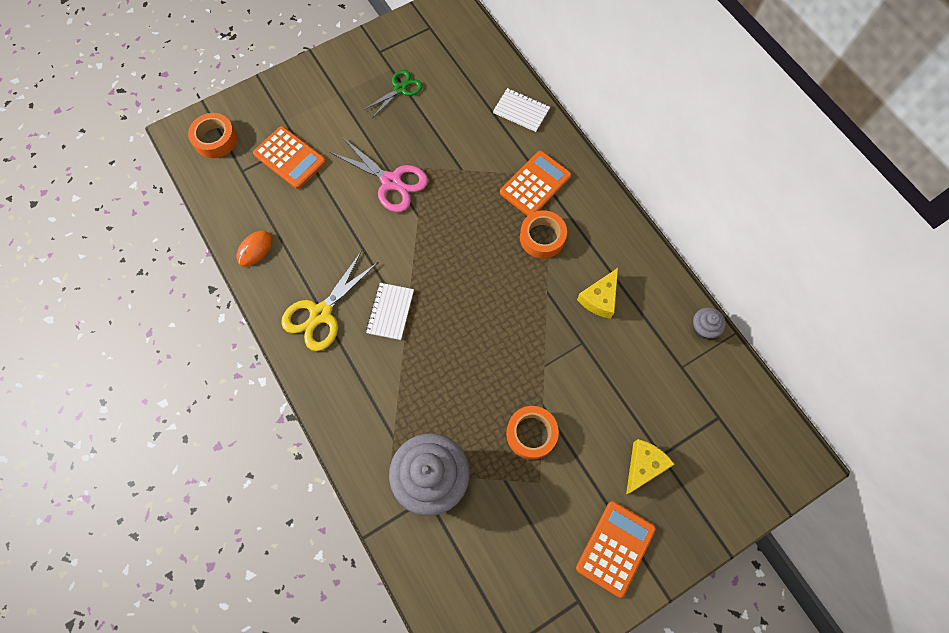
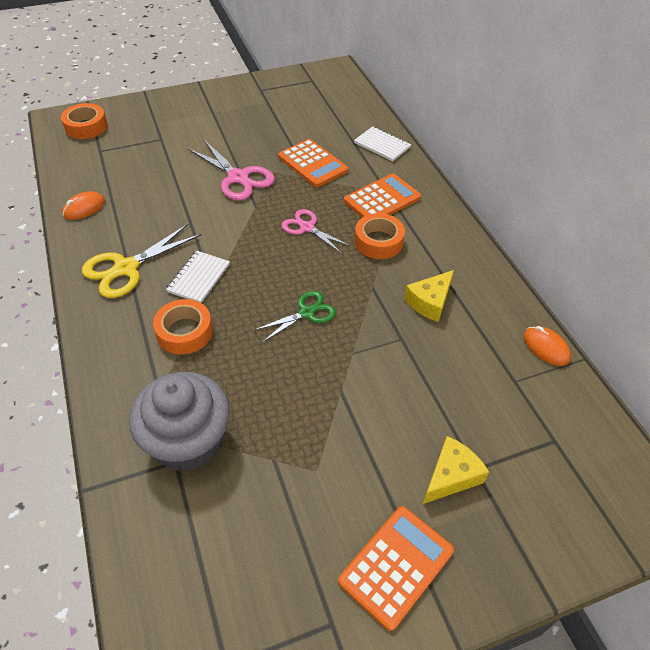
camera: 10 degrees right, 20 degrees down
(290, 158) = (148, 148): orange calculator -> orange calculator (312, 164)
(400, 89) = (271, 116): green scissors -> green scissors (307, 313)
(473, 233) = (307, 227): none -> pink scissors
(531, 433) = (319, 417): orange tape -> orange tape (184, 332)
(703, 328) = (546, 347): grey cupcake -> orange mouse

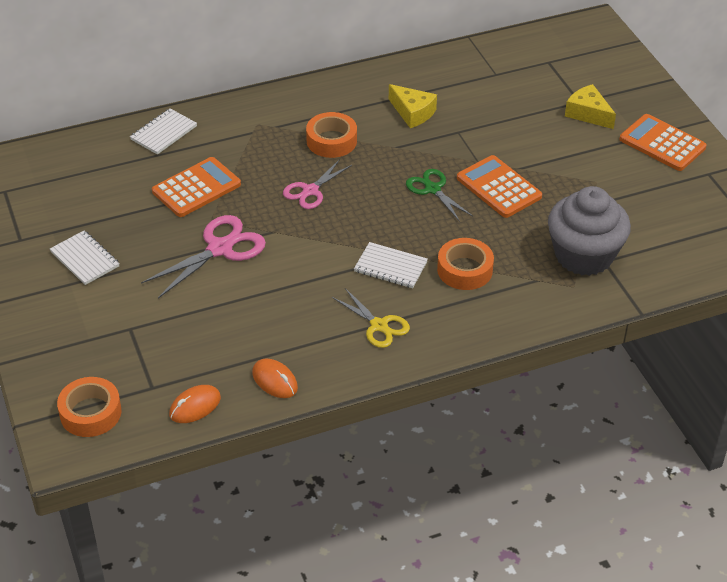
camera: 90 degrees left, 5 degrees down
(126, 268) = (379, 326): yellow scissors -> yellow scissors, size x0.65
(236, 116) = (85, 259): none -> white notebook
(382, 199) = (264, 136): orange calculator -> orange calculator (498, 187)
(546, 347) = (459, 54): orange mouse -> orange mouse (195, 406)

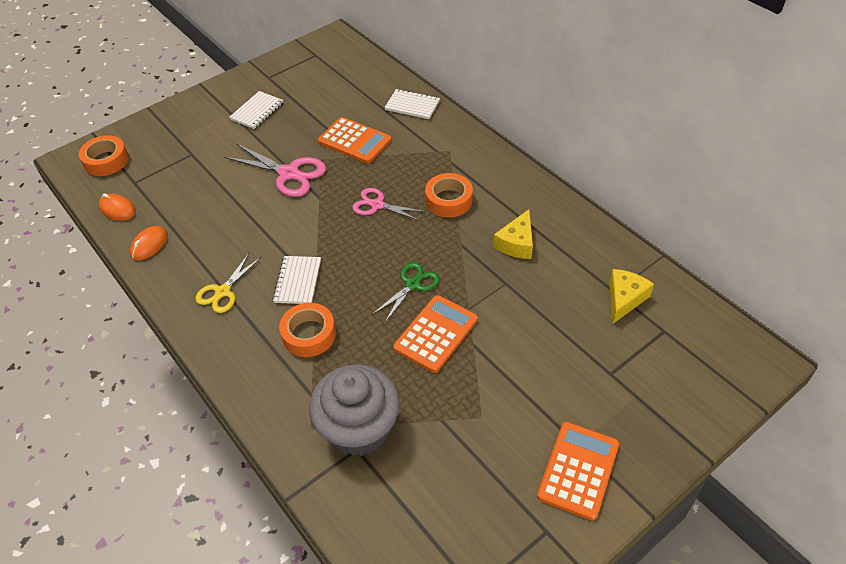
camera: 75 degrees right, 5 degrees up
(588, 114) = (593, 386): yellow cheese -> yellow cheese (624, 299)

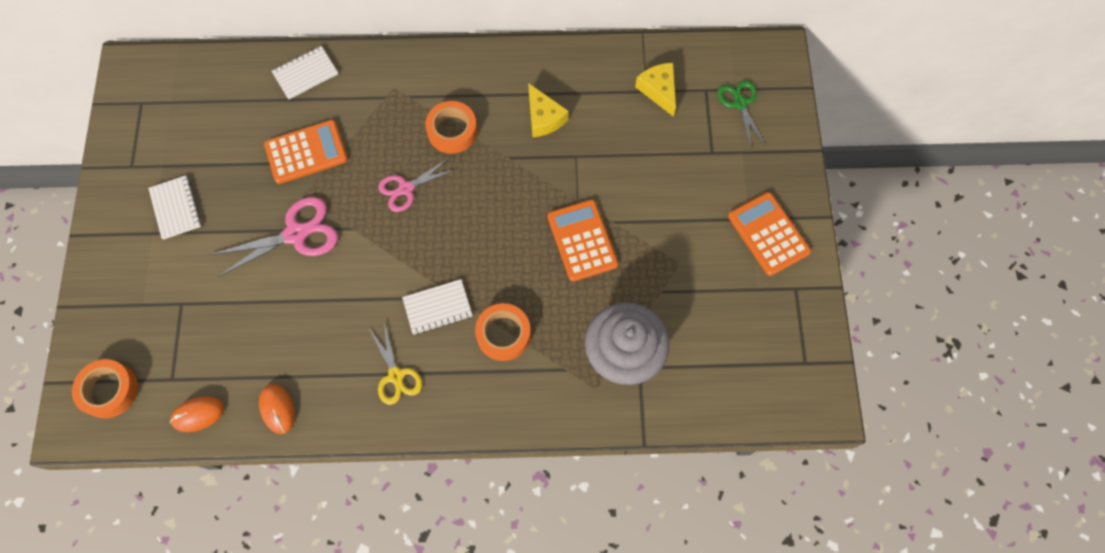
camera: 55 degrees left, 20 degrees up
(298, 281) = (437, 307): white notebook -> white notebook turned 60 degrees counterclockwise
(413, 284) = (519, 222): green scissors -> green scissors (740, 103)

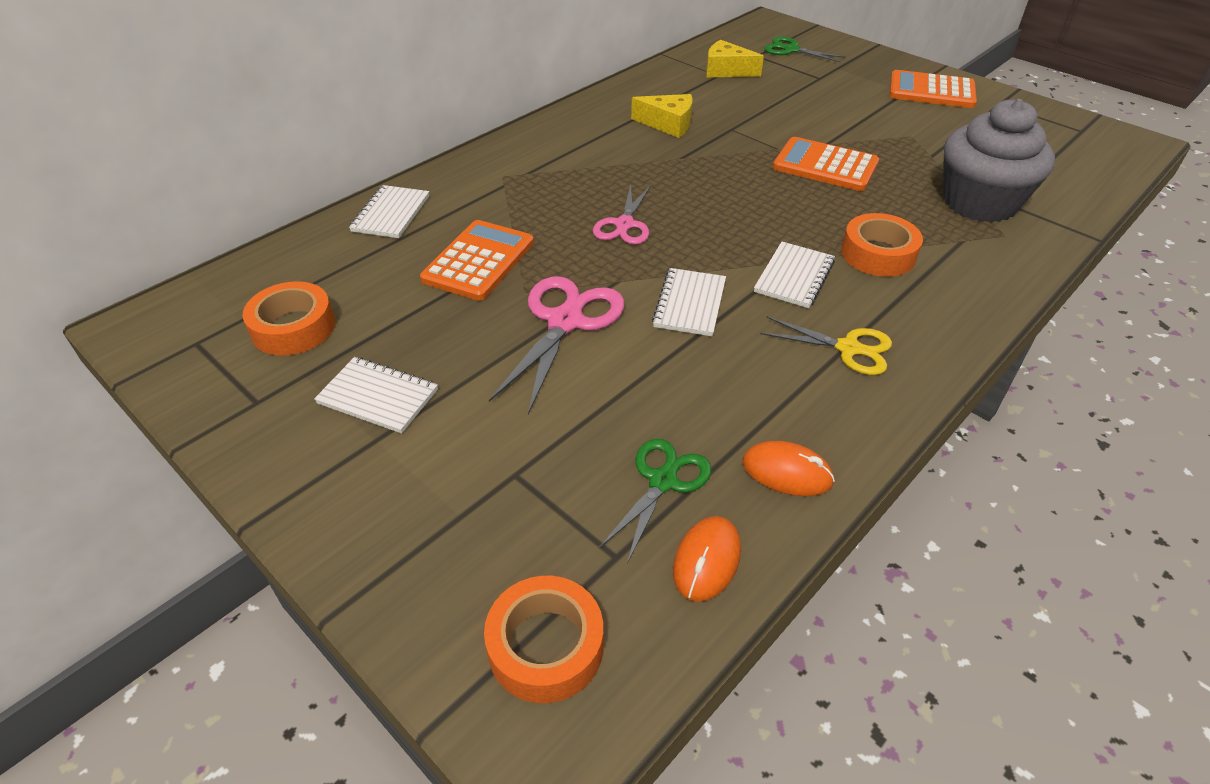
camera: 45 degrees left, 25 degrees down
(227, 363) = (663, 481): none -> green scissors
(364, 277) = (690, 304): none -> white notebook
(452, 131) = (604, 170): orange tape -> orange tape (293, 328)

